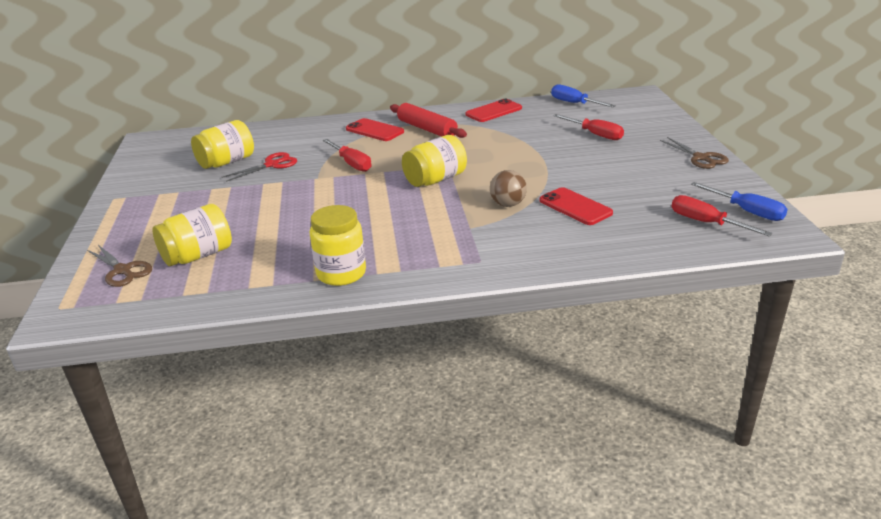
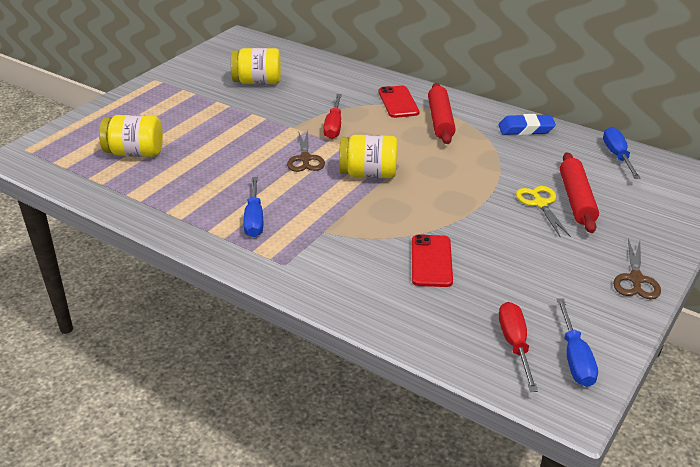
camera: 40 degrees right, 5 degrees up
(122, 270) = (85, 141): brown scissors -> brown scissors (305, 159)
(272, 165) = (281, 99): red scissors -> none
(341, 273) = (187, 218): yellow jar -> none
(401, 246) = (254, 219): none -> blue screwdriver
(494, 111) = (526, 129): red phone -> blue eraser
(508, 204) = (384, 227): brown ball -> none
(579, 146) = (540, 204): none -> yellow scissors
(595, 134) = (576, 199): red screwdriver -> red rolling pin

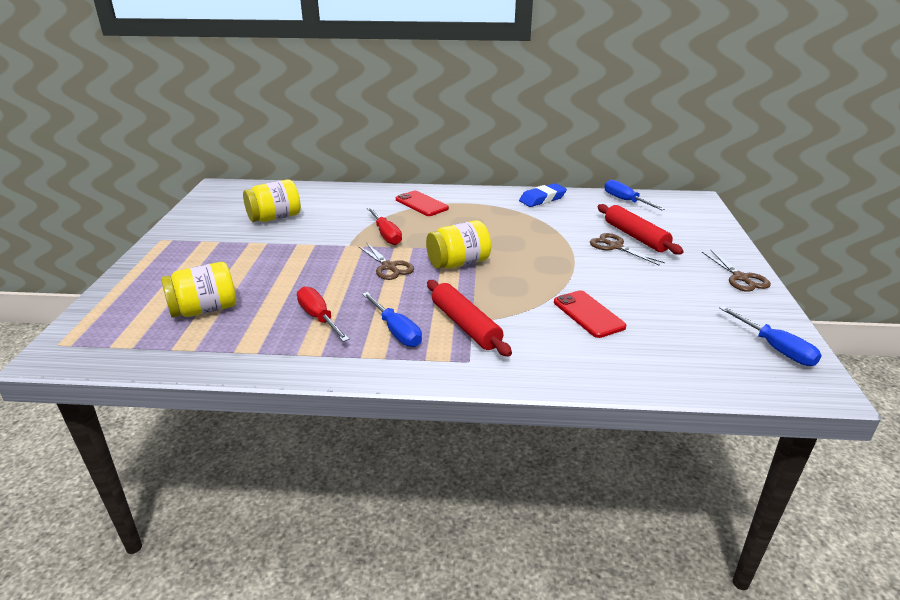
camera: 30 degrees left, 5 degrees down
(440, 120) = (471, 209): red rolling pin -> red rolling pin (465, 325)
(515, 344) = (725, 355): red screwdriver -> red screwdriver (319, 318)
(540, 204) = (615, 247): yellow scissors -> brown scissors

